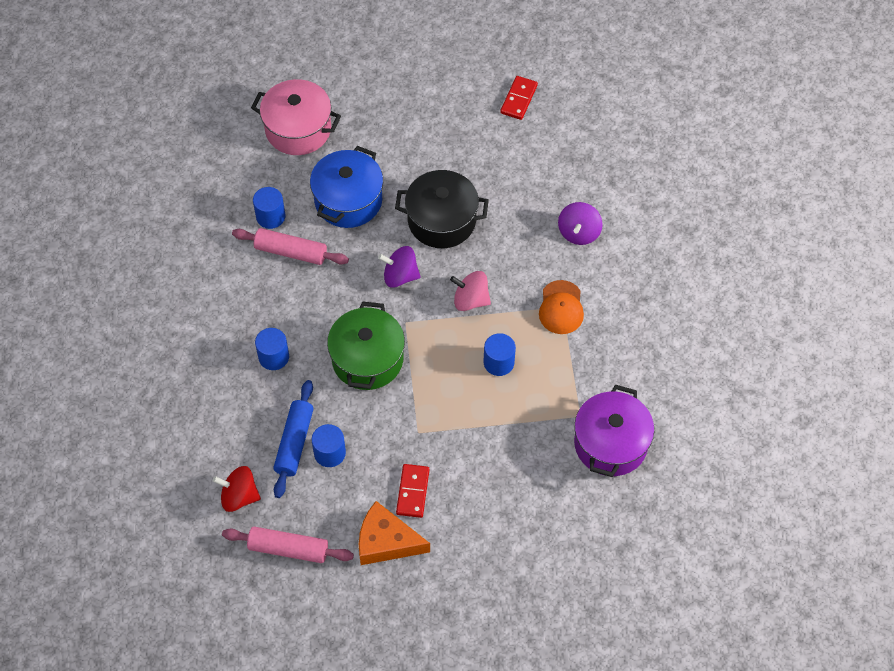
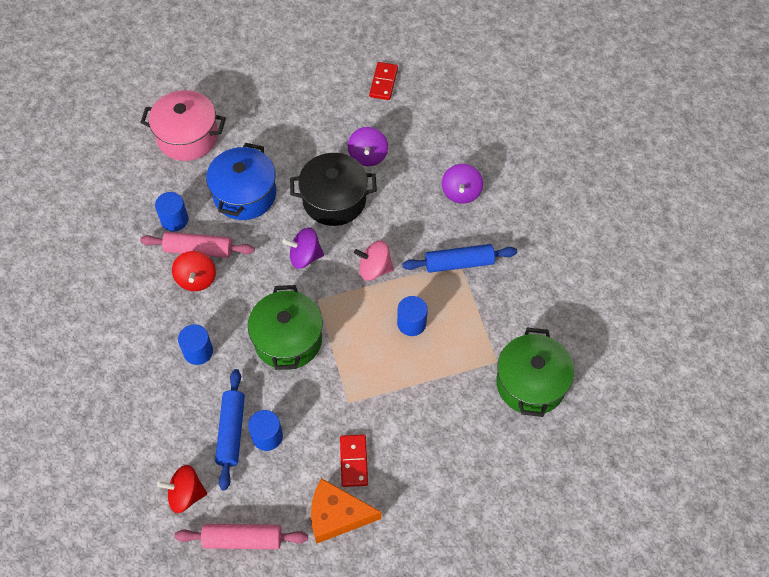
camera: 10 degrees left, 0 degrees up
(283, 282) = (196, 279): none -> red spinning top
(486, 178) = (368, 156): none -> purple spinning top
(561, 307) = (459, 263): orange cap -> blue rolling pin
(610, 443) = (531, 383): purple pot -> green pot

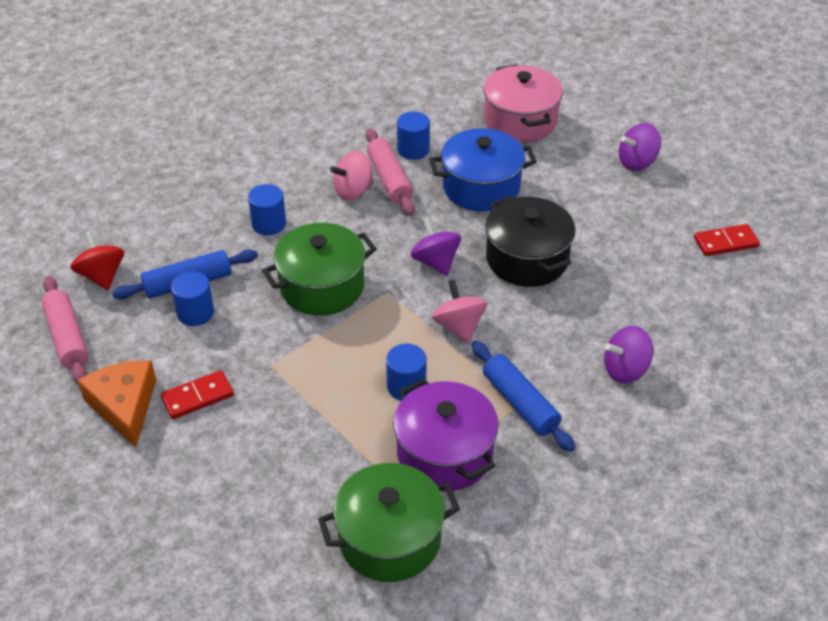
camera: 65 degrees right, 15 degrees down
(196, 279) = (353, 191): red spinning top -> pink spinning top
(368, 156) = (610, 266): purple spinning top -> purple spinning top (637, 162)
(479, 324) = (444, 453): none -> purple pot

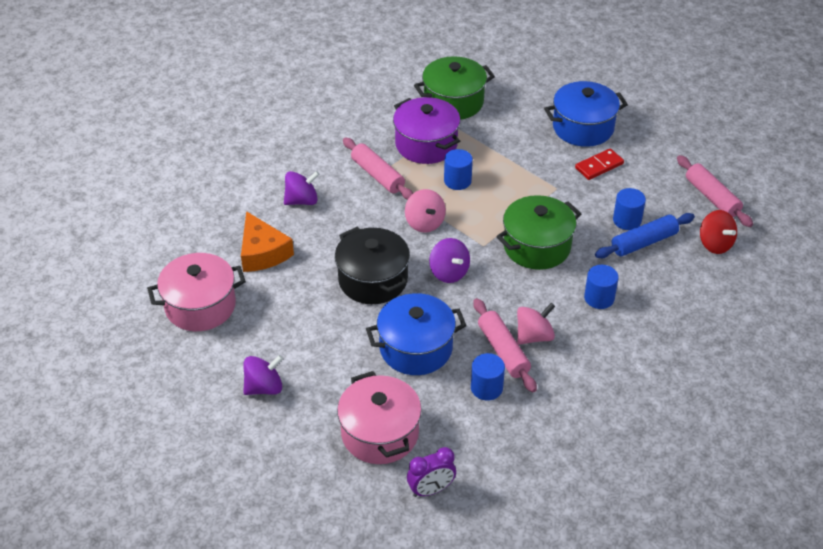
camera: 175 degrees right, 0 degrees up
(124, 406) = (645, 158): orange cheese -> orange cheese (262, 252)
(194, 468) = (583, 128): none -> blue pot
(476, 81) = (431, 490): none -> purple clock
(520, 403) = (377, 175): blue rolling pin -> pink rolling pin
(725, 242) = (200, 306): red domino -> pink pot

